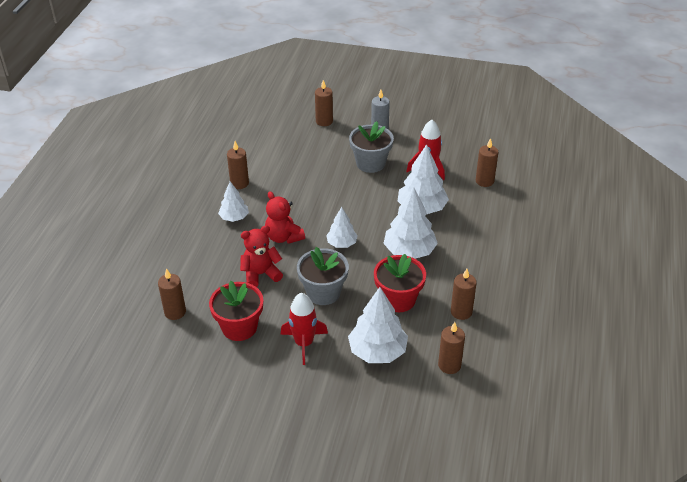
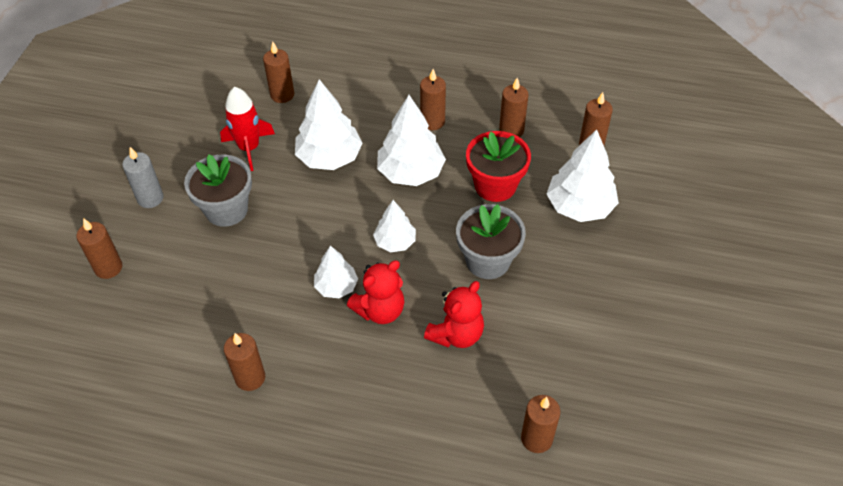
camera: 90 degrees left, 10 degrees up
(234, 217) = (333, 378): white tree -> white tree (336, 287)
(239, 327) = (557, 353): red flower pot -> none
(260, 274) = (456, 334): red teddy bear -> red teddy bear turned 120 degrees counterclockwise
(304, 343) = (576, 279): red rocket -> none
(466, 263) = (432, 122): none -> brown candle

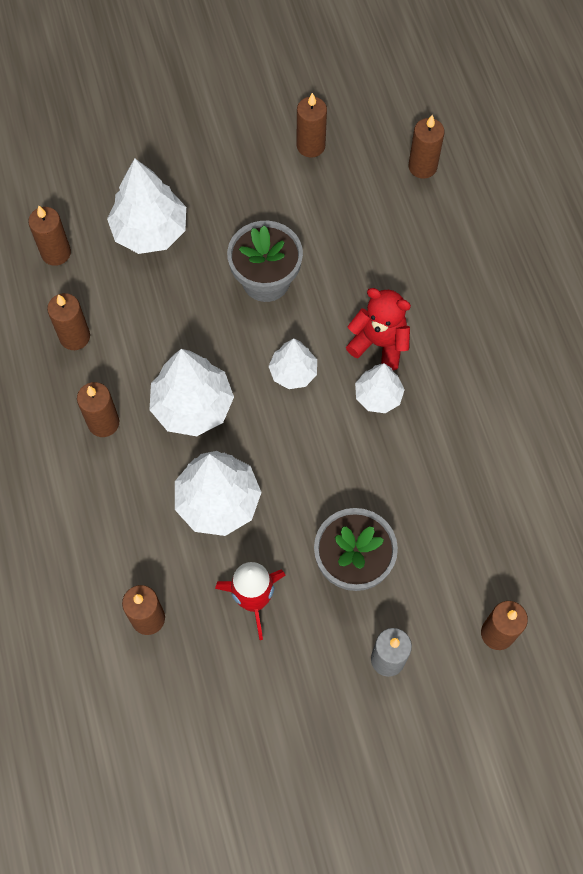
camera: 120 degrees left, 15 degrees up
(250, 378) = (518, 411): brown candle -> brown candle (310, 146)
(456, 334) = (364, 268): red teddy bear -> none
(495, 185) = (165, 317): red flower pot -> none

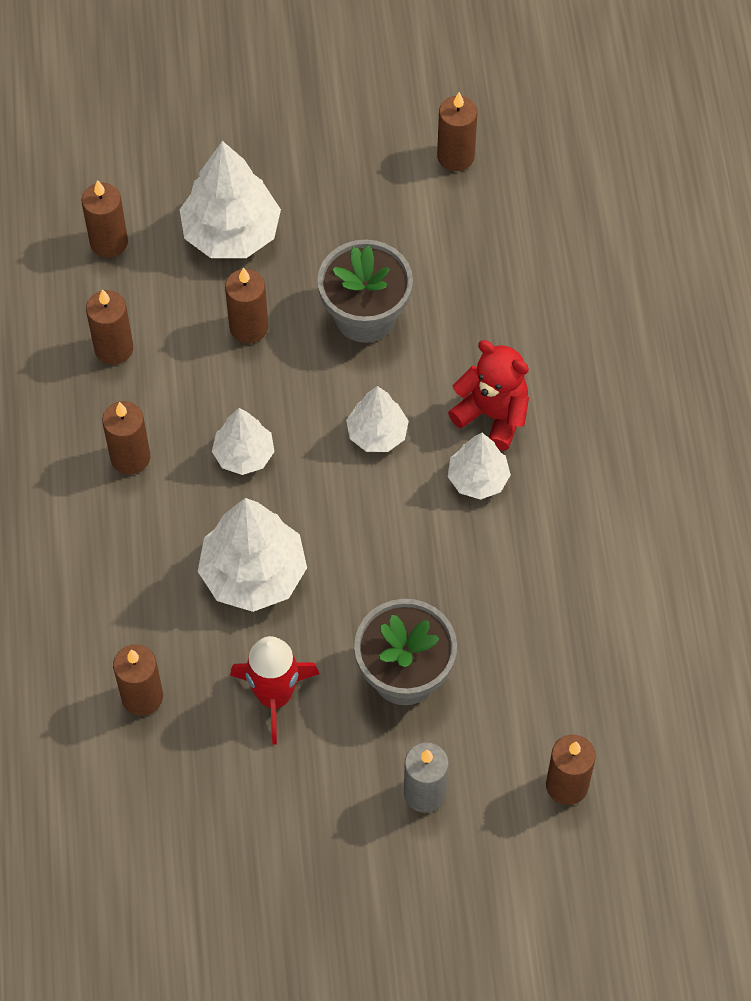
camera: 10 degrees right, 5 degrees down
(192, 406) = (244, 455): white tree -> white tree, size x0.59
(422, 167) = (594, 204): brown candle -> brown candle (249, 327)

